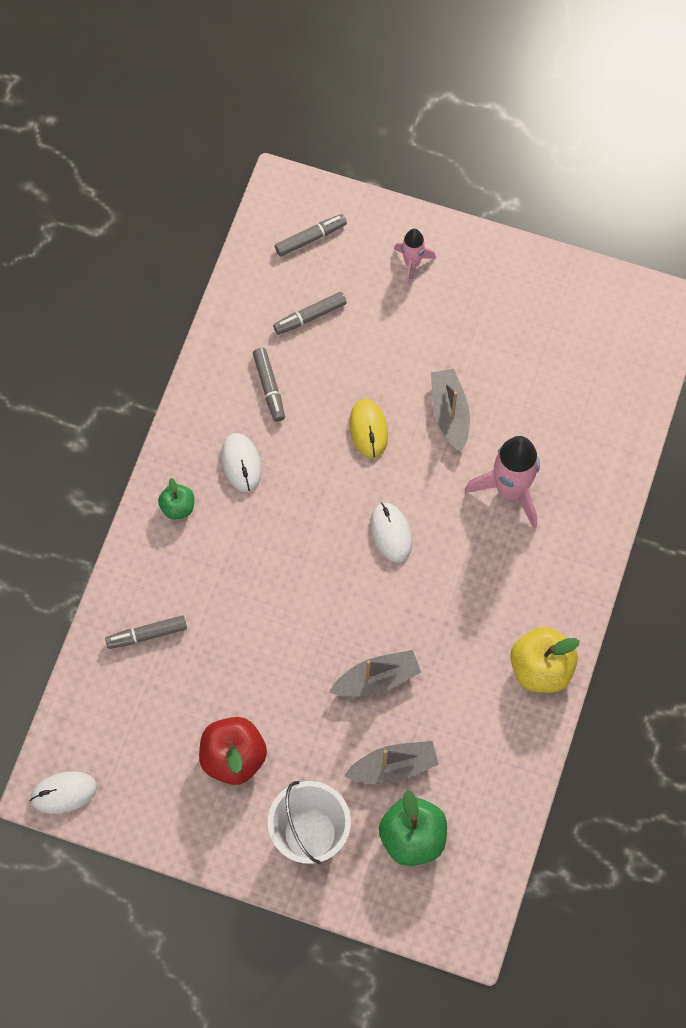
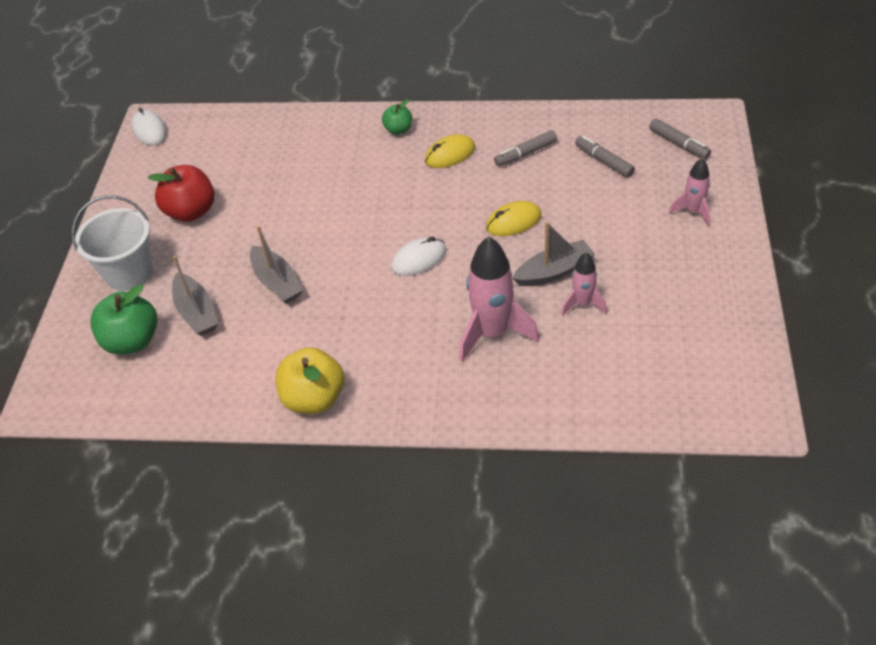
camera: 80 degrees right, 20 degrees down
(147, 634) = (285, 140): grey marker -> none
(241, 463) = (450, 154): white mouse -> yellow mouse
(499, 401) = (582, 304): none -> pink rocket

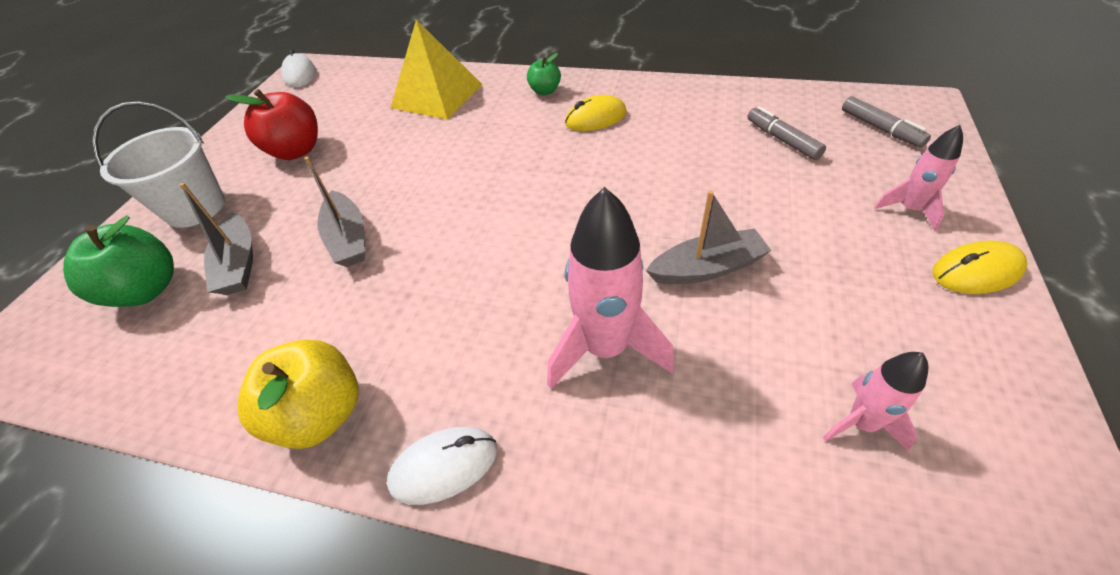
camera: 10 degrees right, 0 degrees up
(298, 143) = (437, 95): none -> yellow pyramid
(419, 259) = (529, 231): white mouse -> white mouse (444, 466)
(513, 221) = (659, 198): yellow mouse -> yellow mouse (976, 271)
(525, 153) = (685, 124): grey marker -> none
(582, 304) = (746, 322): pink rocket -> pink rocket (861, 423)

